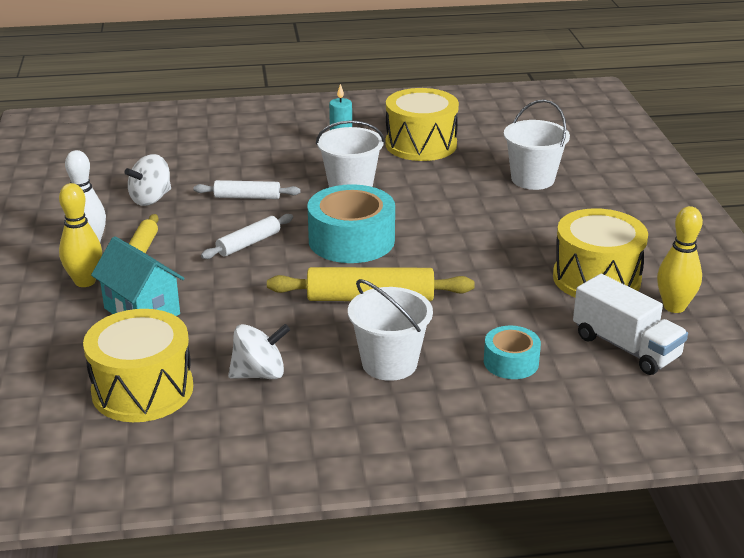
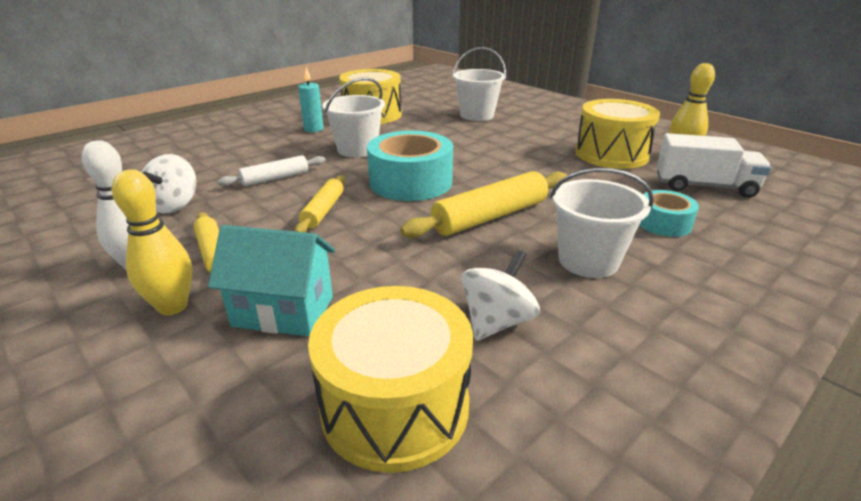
camera: 35 degrees left, 0 degrees up
(249, 243) = (323, 211): white rolling pin -> yellow rolling pin

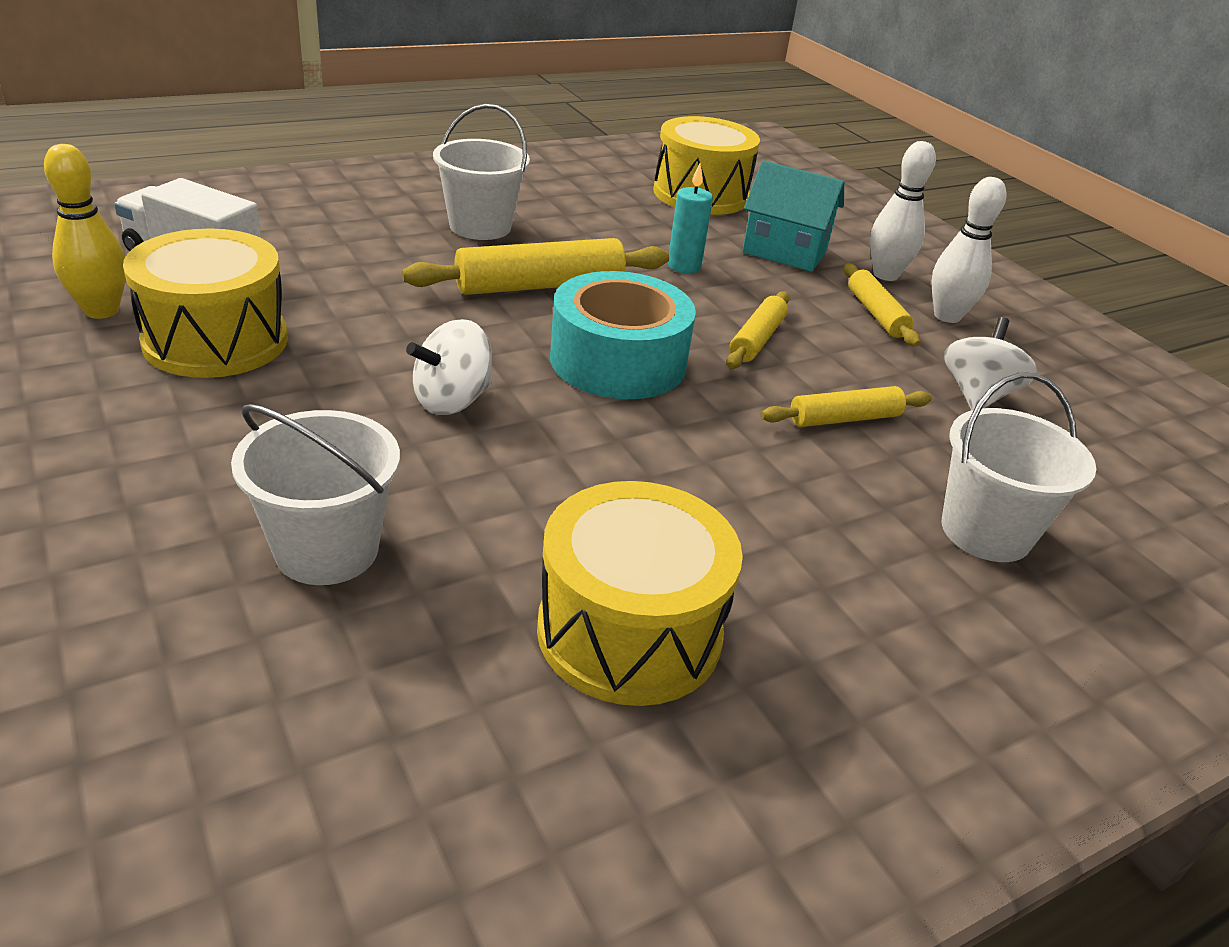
camera: 170 degrees left, 5 degrees up
(173, 306) = (885, 275): yellow bowling pin -> white bowling pin
(275, 178) = (844, 419): white rolling pin -> yellow rolling pin
(313, 129) = (800, 582): turquoise candle -> turquoise candle (684, 266)
(357, 149) = (695, 466): white bucket -> white bucket (985, 531)
(497, 322) = (607, 211): white spinning top -> white spinning top (452, 401)
(663, 223) = (342, 236): turquoise tape -> none

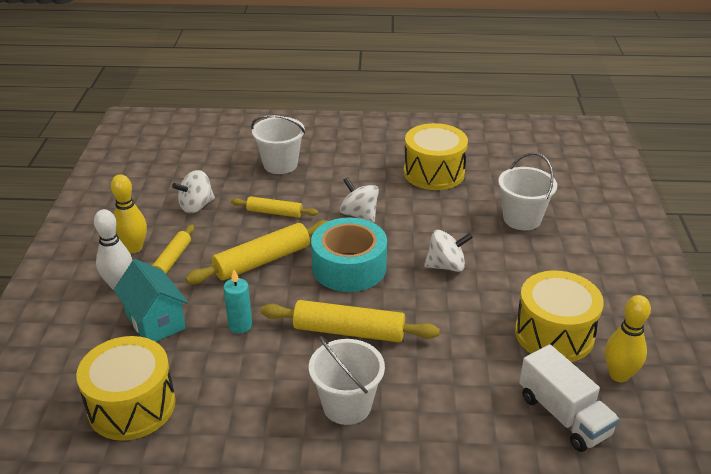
camera: 145 degrees left, 0 degrees up
(694, 457) = (359, 215): none -> white spinning top
(756, 339) = (262, 261): yellow rolling pin -> yellow rolling pin, size x1.67
(947, 316) = (134, 248): white bowling pin -> yellow bowling pin

